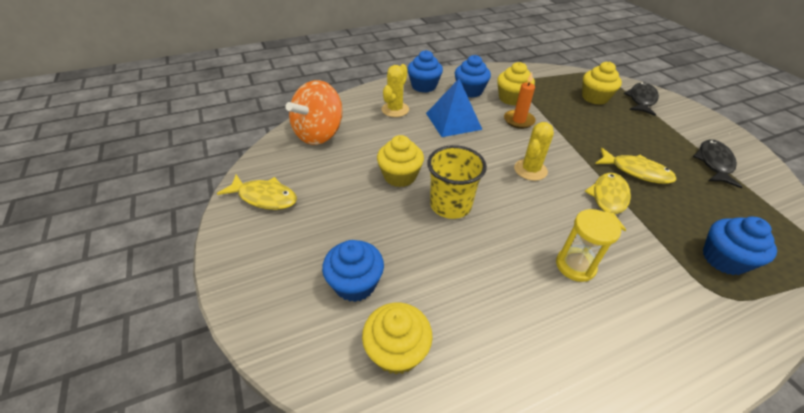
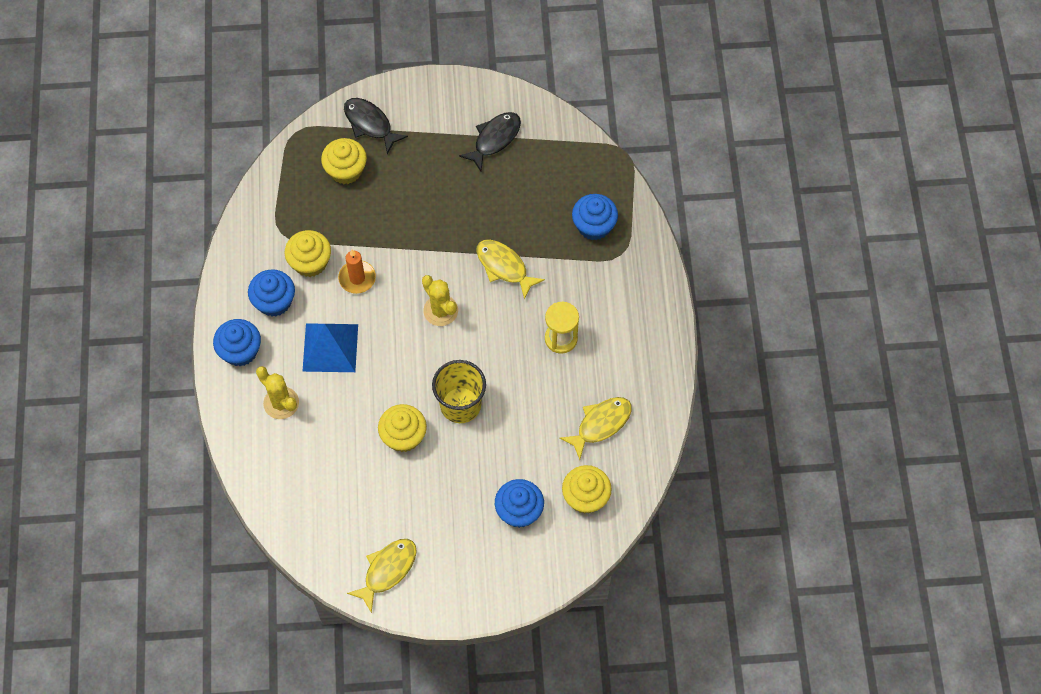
camera: 70 degrees left, 20 degrees up
(319, 134) = (299, 500): orange spinning top -> none
(636, 171) = (479, 217): yellow fish -> yellow fish (600, 424)
(714, 163) = (494, 139): black fish -> black fish turned 90 degrees clockwise

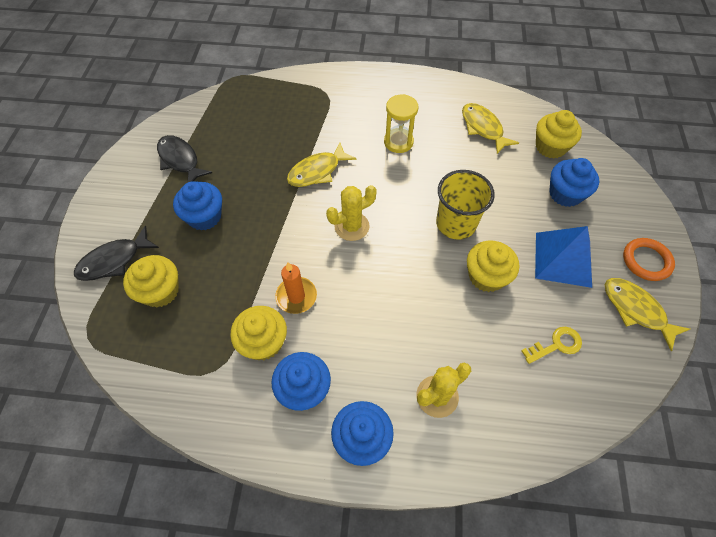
camera: 80 degrees left, 5 degrees down
(330, 347) = (374, 334): blue pyramid -> blue pyramid (563, 259)
(341, 498) = (556, 345): none -> yellow key
(445, 586) = (646, 261): none -> orange ring
(594, 226) = (295, 106): blue cupcake -> blue cupcake (204, 217)

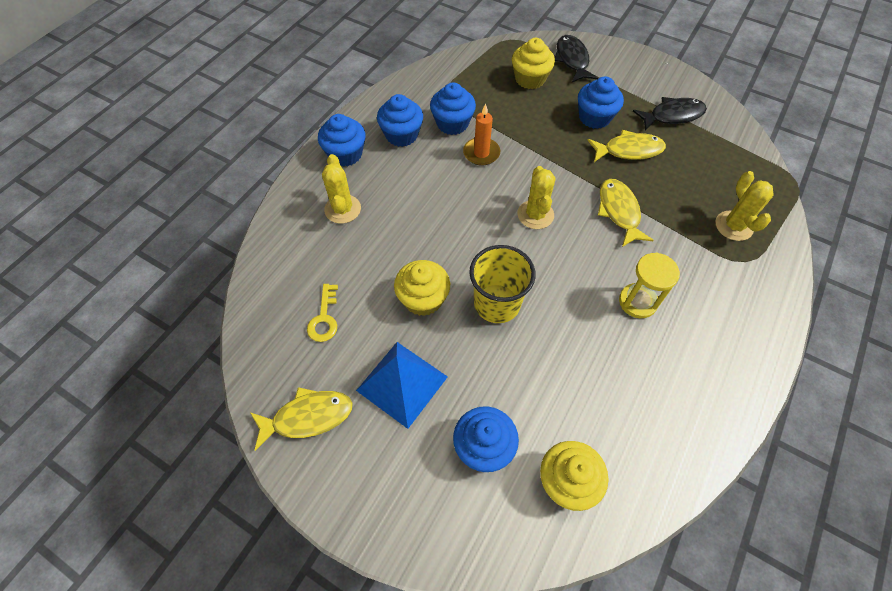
camera: 115 degrees right, 0 degrees up
(263, 342) = (452, 123): yellow cupcake -> blue cupcake
(296, 104) = (733, 226): none -> yellow cactus
(483, 128) = (631, 411): yellow fish -> yellow fish (629, 150)
(646, 261) = (350, 475): orange ring -> none

